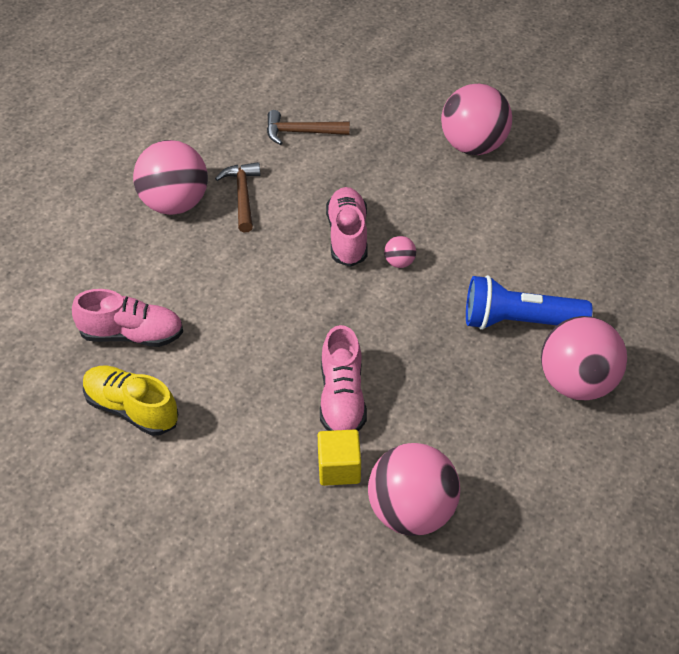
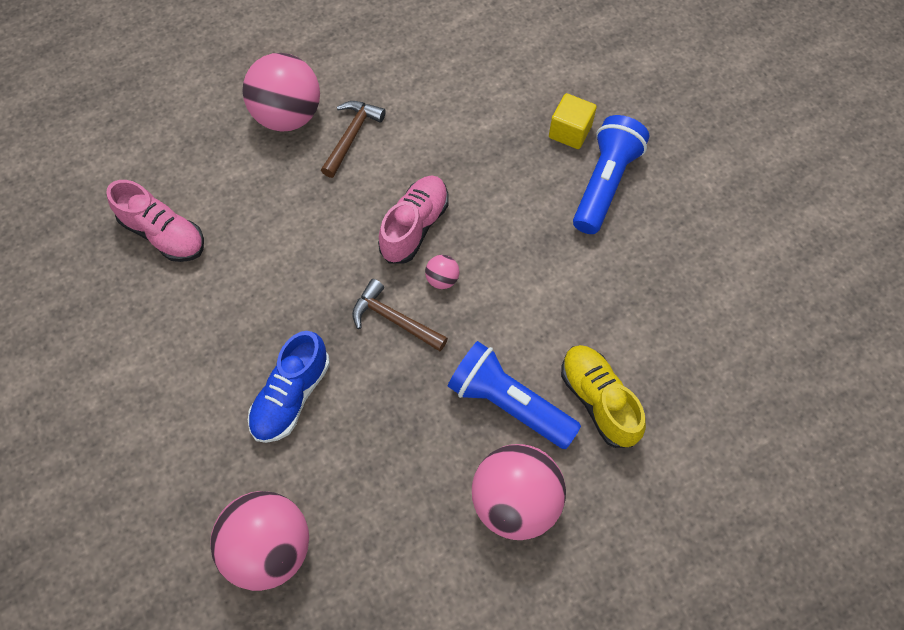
camera: 30 degrees right, 15 degrees up
(131, 409) = (115, 309): yellow shoe -> yellow shoe (598, 400)
(301, 132) = (451, 92): brown hammer -> brown hammer (394, 320)
(339, 468) = (240, 466): yellow cube -> yellow cube (570, 132)
(342, 398) = (291, 396): pink shoe -> blue shoe
(473, 146) = (604, 184): pink ball -> blue flashlight

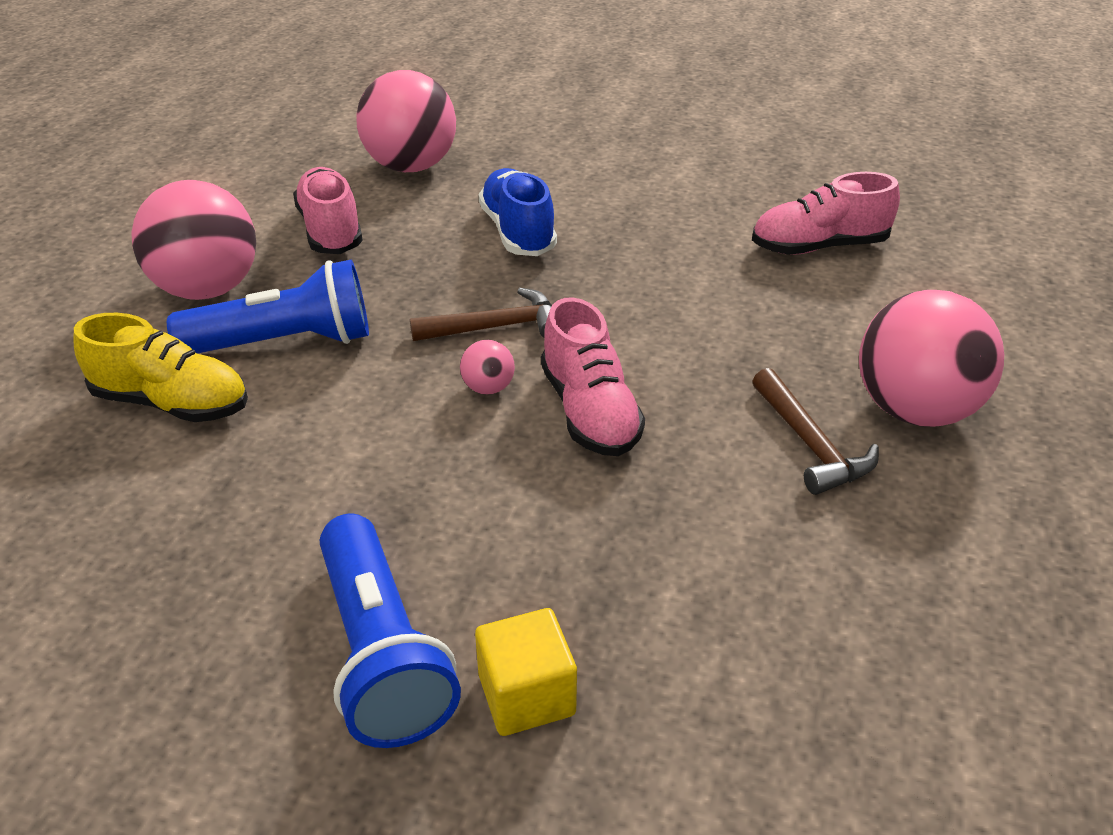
camera: 135 degrees right, 25 degrees down
(394, 505) = (331, 230): none -> pink shoe

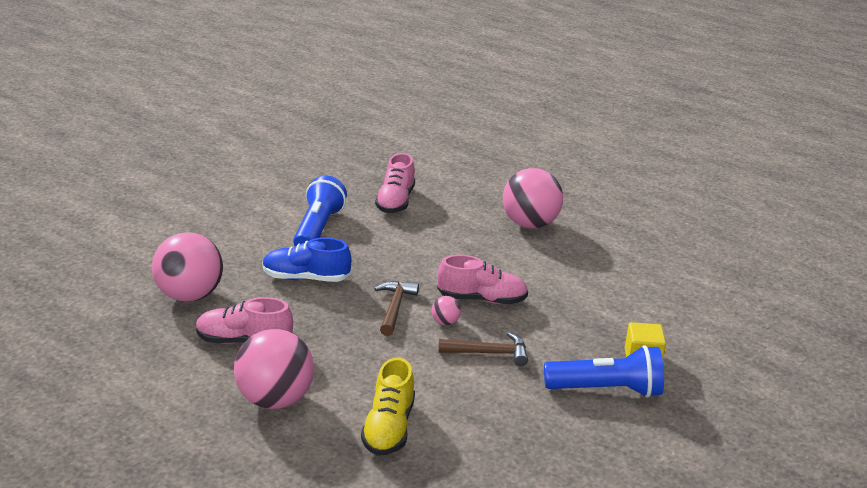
camera: 70 degrees left, 10 degrees down
(172, 403) = (389, 428): yellow shoe -> yellow shoe turned 150 degrees clockwise
(285, 343) = (358, 378): blue flashlight -> blue flashlight (318, 229)
(810, 444) = (536, 254): brown hammer -> brown hammer (489, 353)

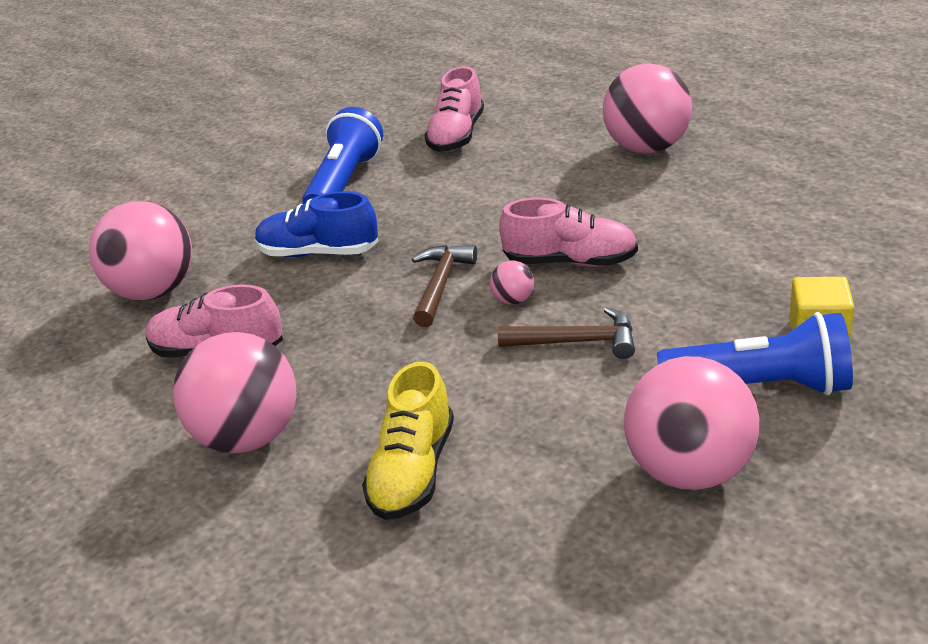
camera: 10 degrees right, 5 degrees up
(563, 437) = (689, 470): none -> pink ball

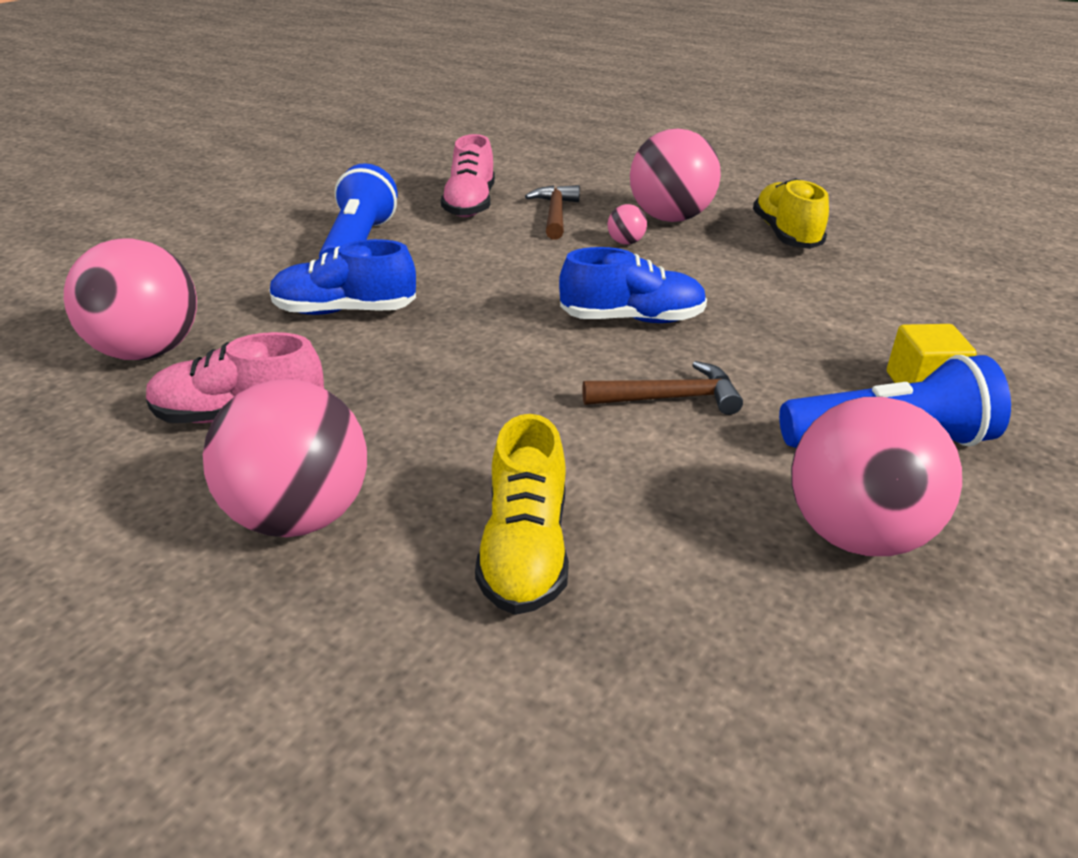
camera: 15 degrees left, 0 degrees up
(440, 285) = (495, 342): brown hammer -> brown hammer (555, 214)
(513, 300) = (583, 357): pink ball -> pink ball (625, 242)
(570, 261) = (632, 319): pink shoe -> blue shoe
(758, 166) = (786, 235): none -> yellow shoe

